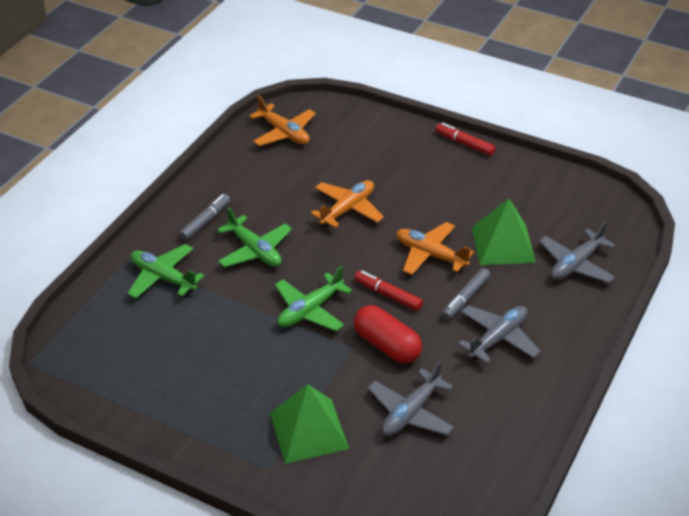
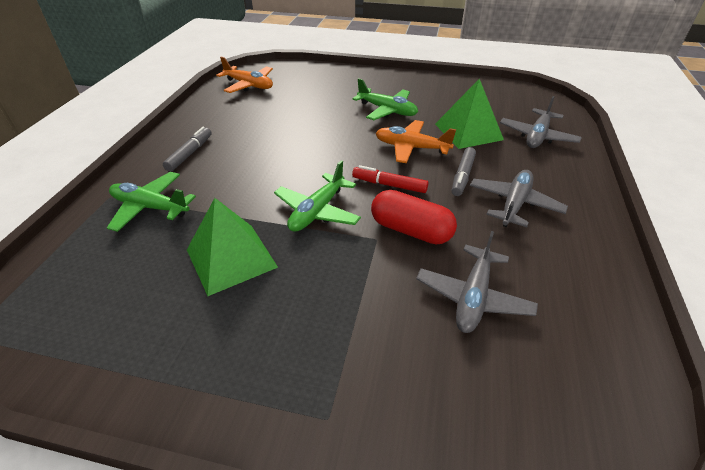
camera: 15 degrees left, 0 degrees up
(255, 250) = (245, 169): green plane -> green plane (387, 110)
(309, 431) = (364, 347): green pyramid -> green pyramid (231, 258)
(348, 209) = (322, 126): orange plane -> none
(464, 143) = (397, 75): red marker -> none

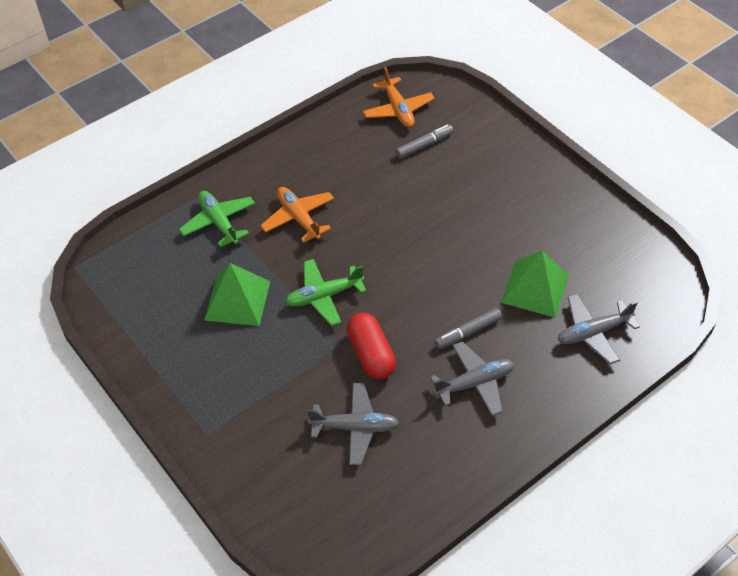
camera: 40 degrees right, 10 degrees up
(190, 153) = (282, 179): grey marker -> grey marker (424, 145)
(387, 110) = (490, 218): green plane -> none
(389, 185) = (400, 304): red marker -> none
(411, 148) = (461, 277): orange plane -> orange plane (299, 218)
(473, 297) = (355, 427): grey plane -> grey plane turned 150 degrees counterclockwise

